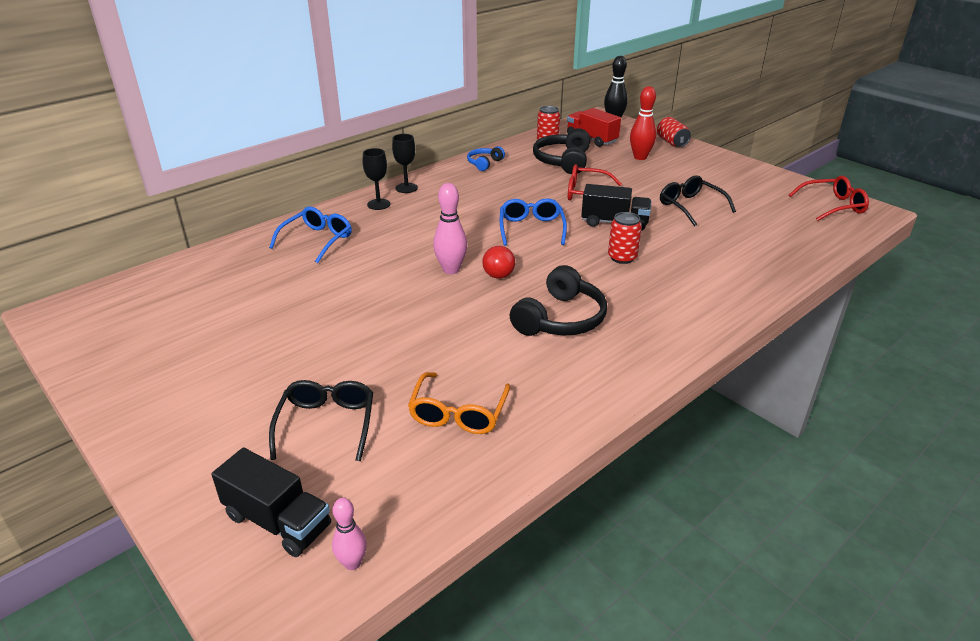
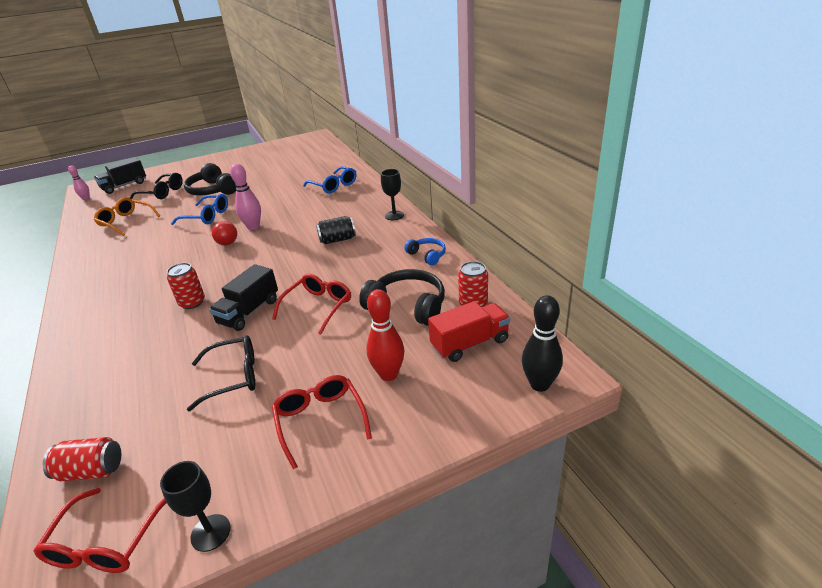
camera: 110 degrees right, 0 degrees up
(378, 204) = (372, 204): black goblet -> black goblet (210, 532)
(468, 208) = (337, 240): none -> black can
(531, 228) = (279, 265): blue glasses -> blue glasses (207, 216)
(560, 319) = (155, 260): black headphones -> black headphones (212, 190)
(671, 142) = (428, 428): red can -> red can (91, 471)
(695, 169) = (320, 420): none -> red glasses

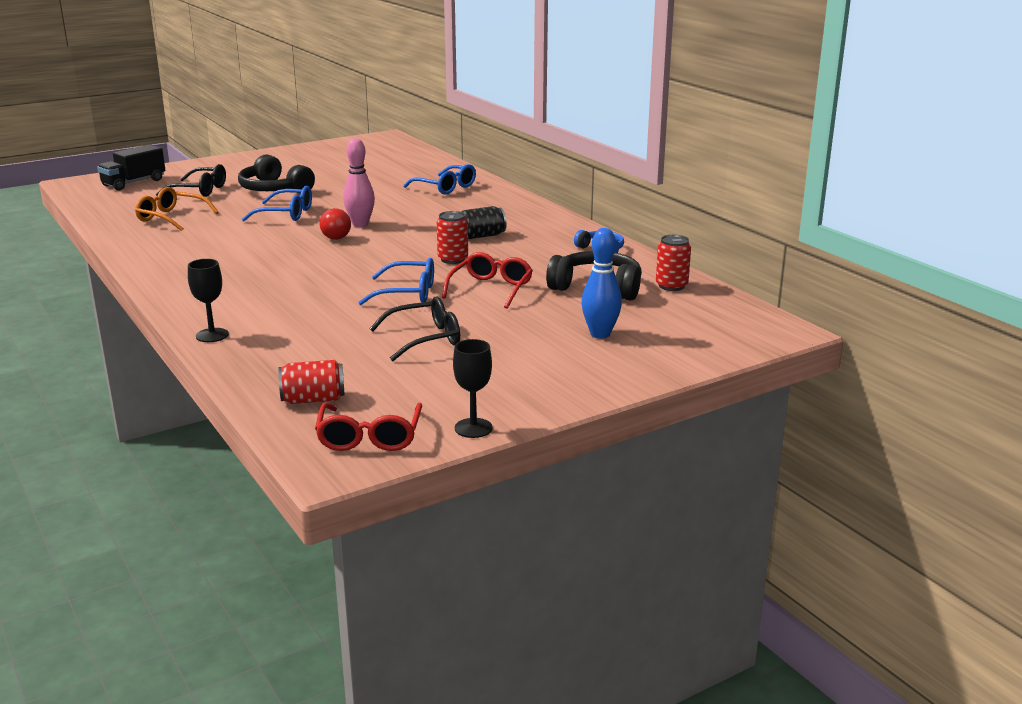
camera: 10 degrees left, 10 degrees down
(86, 198) = (86, 195): pink bowling pin -> none
(192, 302) = (329, 286): red can -> red can (453, 259)
(249, 312) = (408, 293): black truck -> blue glasses
(320, 420) = (543, 364): red glasses -> none
(388, 374) = (600, 334): red bowling pin -> blue bowling pin
(394, 215) = (543, 216): black goblet -> black goblet (212, 335)
(470, 343) = (679, 313): red truck -> none
(539, 384) = (761, 337): black bowling pin -> none

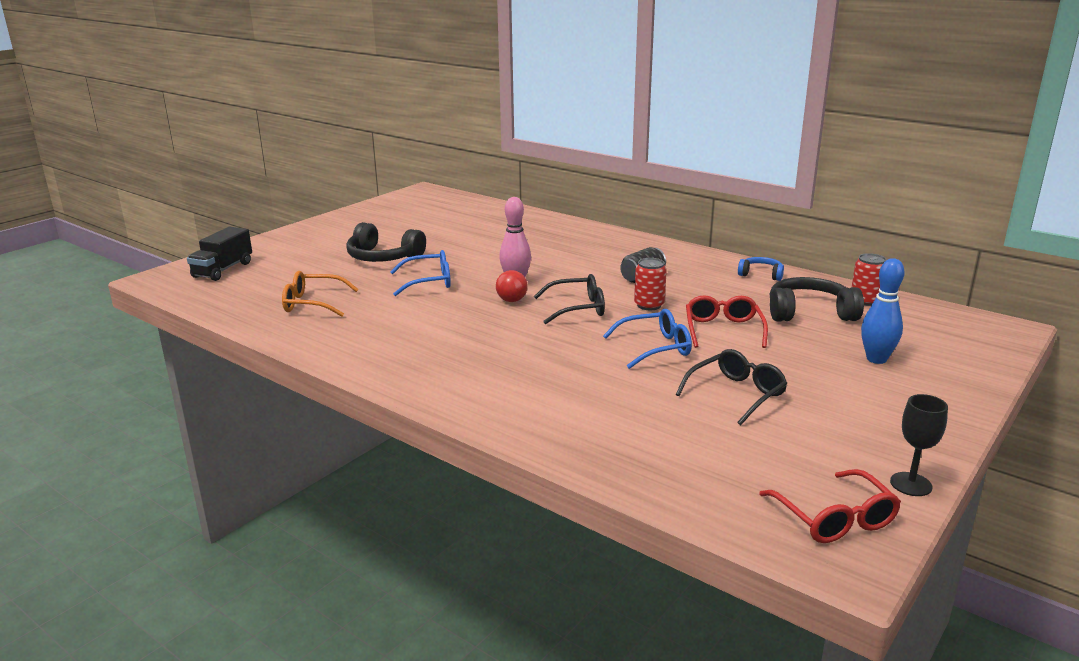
camera: 20 degrees left, 0 degrees up
(200, 190) = (306, 269): black glasses -> black glasses (577, 308)
(212, 335) = (526, 432): black goblet -> none
(313, 399) = (724, 487): red can -> none
(446, 187) = (546, 233): blue glasses -> none

